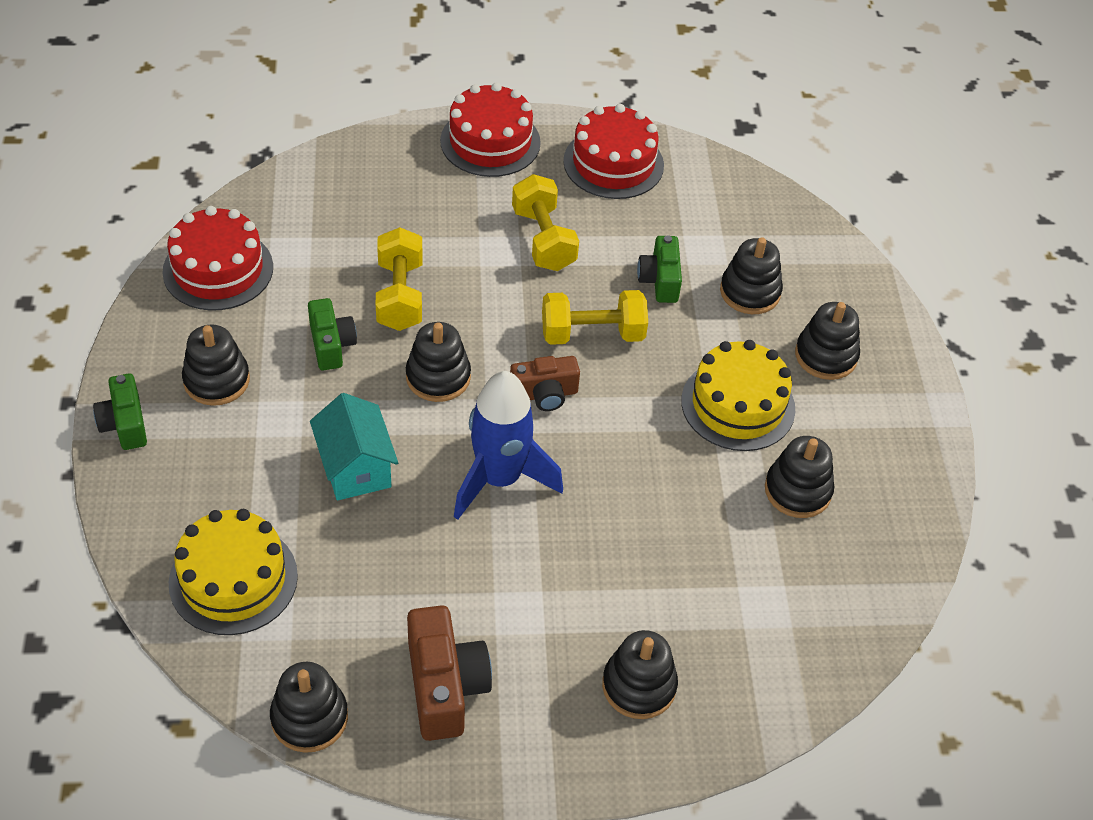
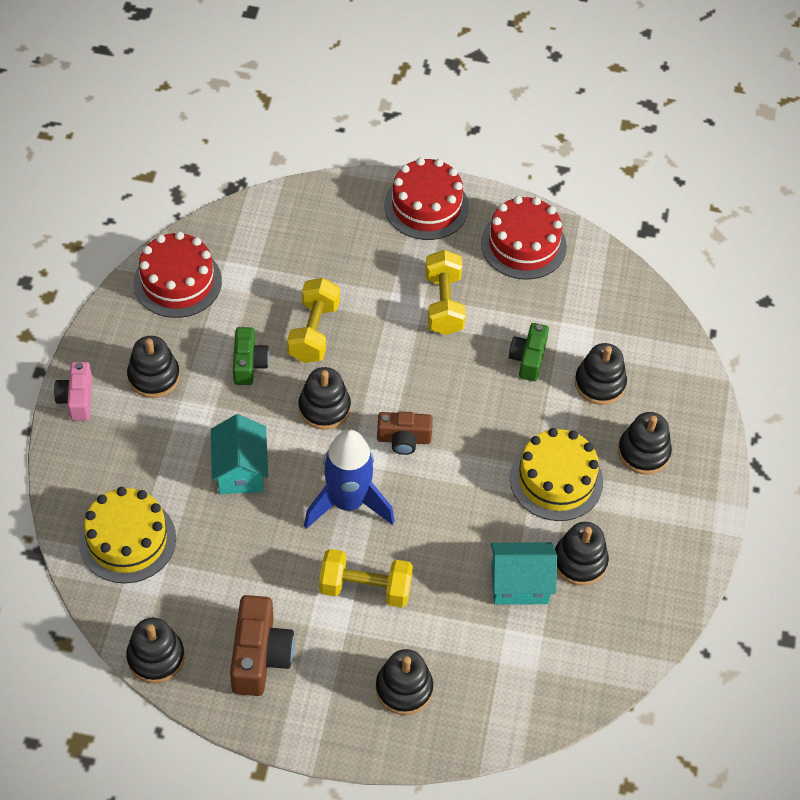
camera: 15 degrees right, 5 degrees up
(125, 424) = (77, 399): green camera -> pink camera
(592, 334) = (458, 395): yellow dumbbell -> yellow dumbbell (365, 588)
(736, 531) = (519, 584): none -> turquoise house

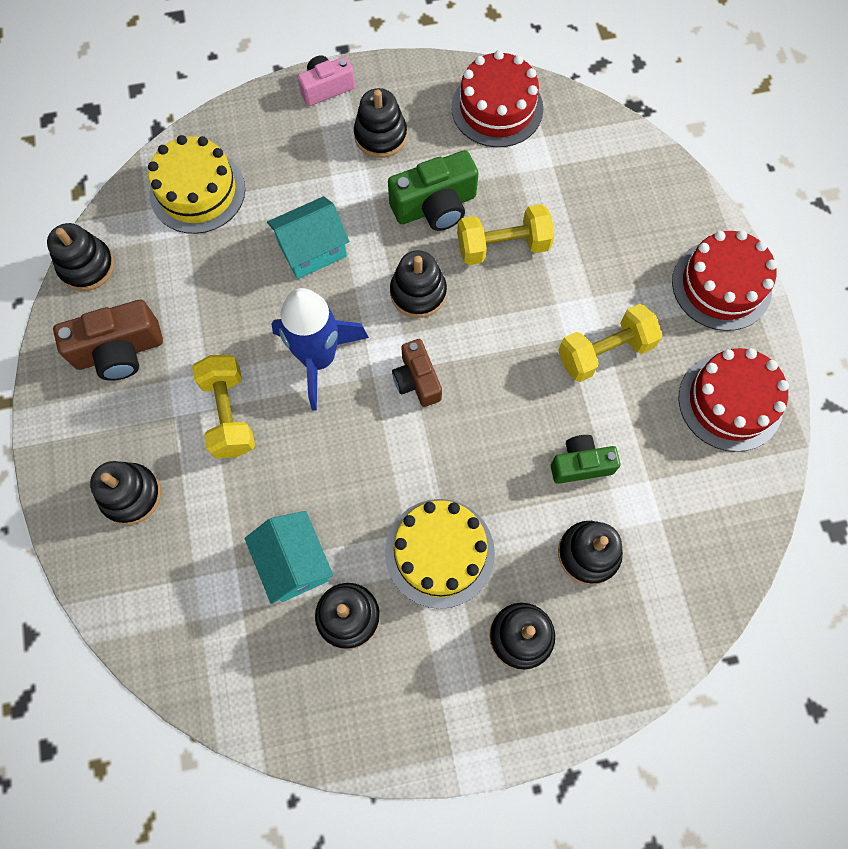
camera: 70 degrees right, 15 degrees up
(249, 364) = (435, 206): green camera -> green camera, size x1.52

